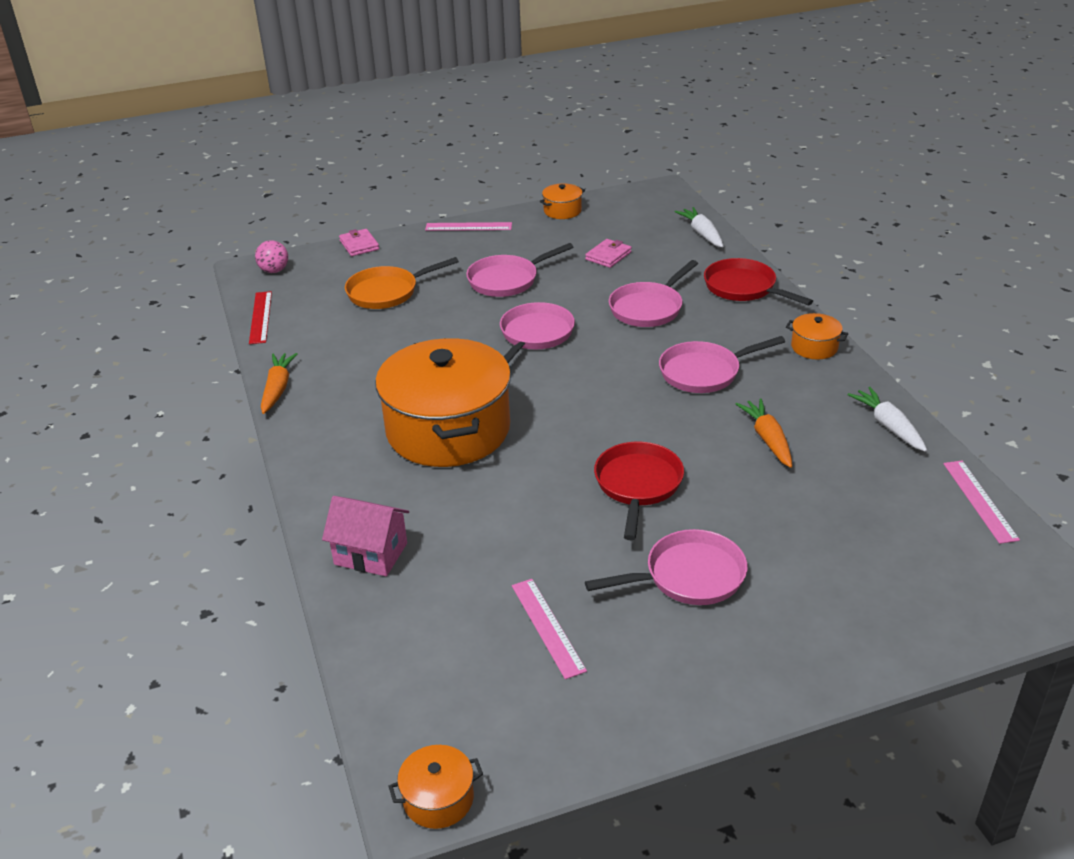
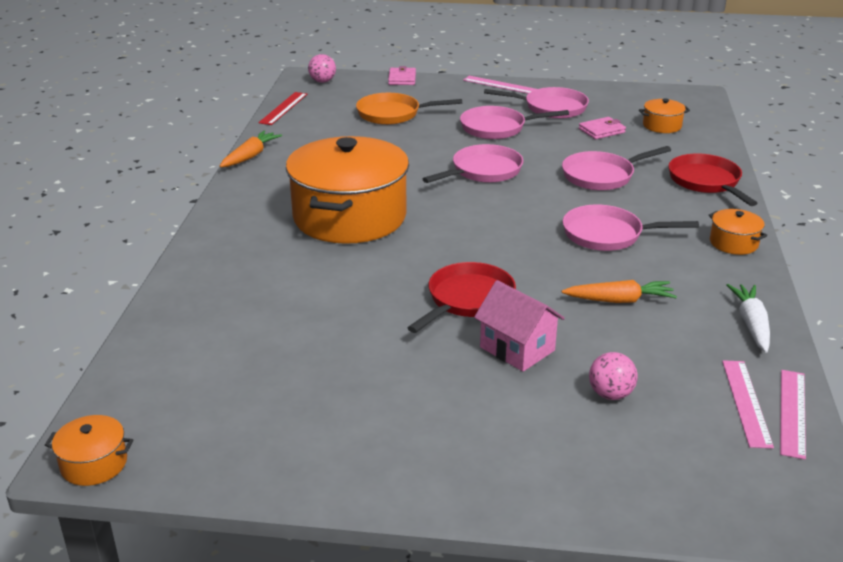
camera: 25 degrees right, 5 degrees down
(371, 554) = (210, 282): pink house -> pink house (517, 349)
(547, 627) = (293, 376): pink ruler -> pink ruler (746, 402)
(562, 211) = (591, 91): orange pot -> orange pot (662, 126)
(688, 576) = (446, 380): pink pan -> pink pan (551, 108)
(702, 233) = (704, 133): white carrot -> none
(767, 439) = (619, 300): orange carrot -> orange carrot turned 75 degrees clockwise
(833, 537) = (610, 394): none -> pink ball

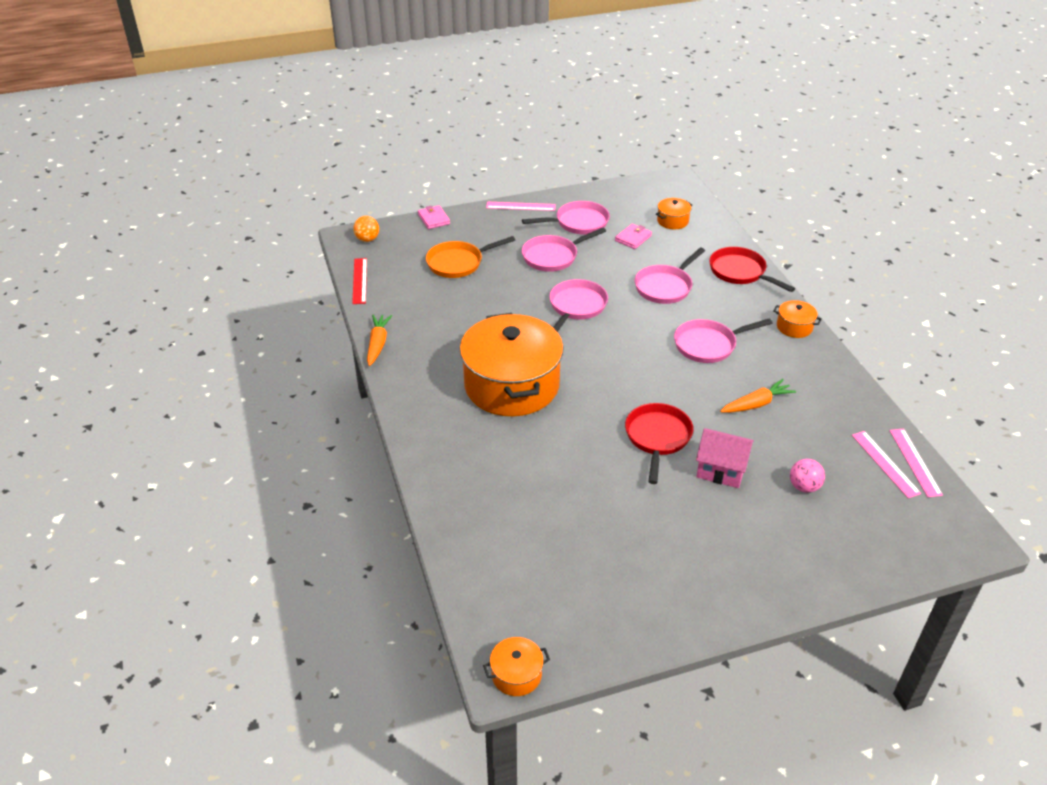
camera: 25 degrees left, 10 degrees up
(322, 81) = (367, 239): pink ball -> orange ball
(751, 324) = (849, 397): white carrot -> none

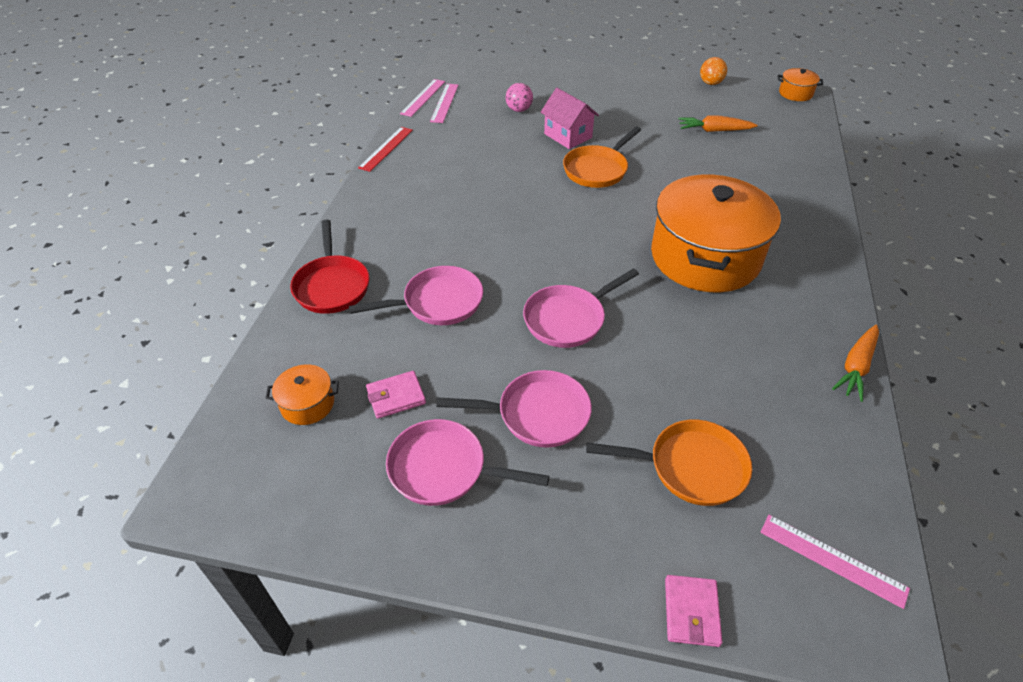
camera: 150 degrees left, 5 degrees up
(359, 280) = (871, 501): red ruler -> red ruler (386, 148)
(367, 239) = (844, 612): orange ball -> orange ball (710, 83)
(520, 206) = (506, 565): pink ruler -> pink ruler (832, 560)
(657, 438) = (597, 169): red pan -> orange pan
(708, 345) = (468, 222): pink pan -> none
(756, 404) = (487, 164): orange carrot -> orange carrot (714, 130)
(794, 327) = (365, 208): orange pot -> none

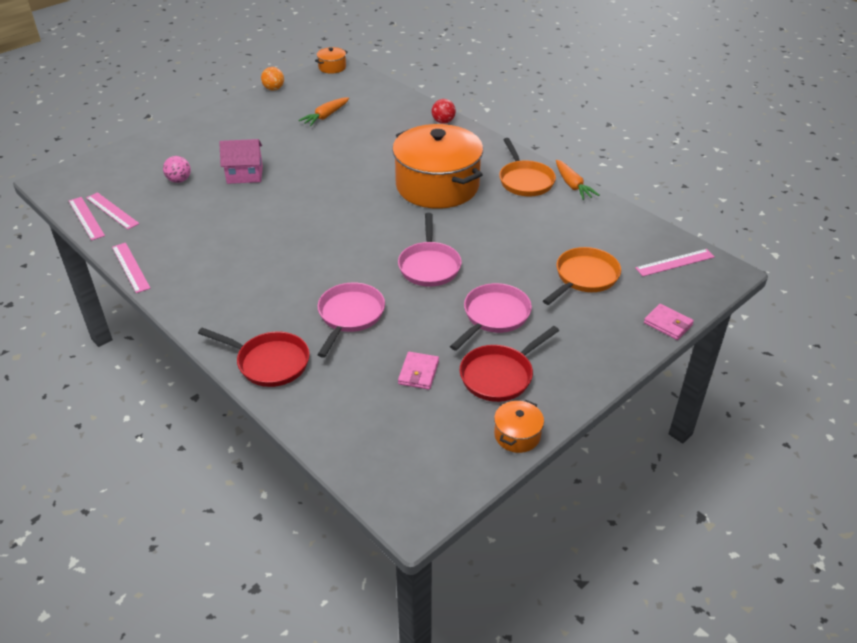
camera: 55 degrees left, 5 degrees down
(307, 404) = (381, 420): orange pot -> orange pot (517, 435)
(386, 148) = (131, 267): red ruler -> pink ruler
(444, 469) = (499, 375): pink pan -> red pan
(597, 169) = (300, 182): orange pan -> orange pan (525, 180)
(820, 204) = (443, 122): none -> red ball

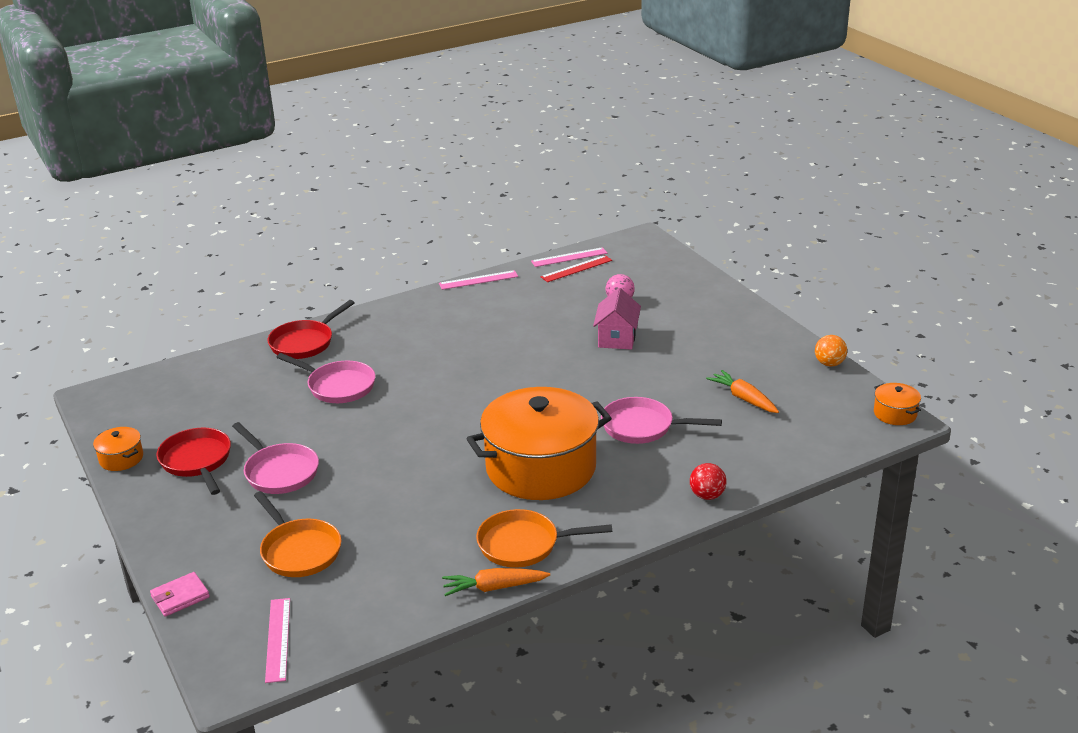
camera: 105 degrees right, 10 degrees down
(112, 210) = (576, 269): pink ruler -> red ruler
(418, 373) = (235, 416): pink wallet -> none
(429, 266) = (386, 441): pink pan -> pink pan (642, 427)

